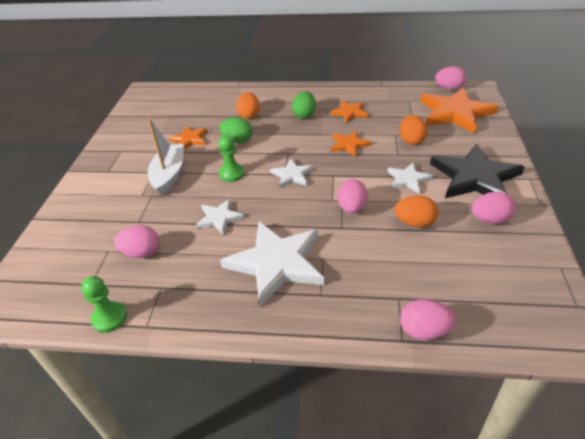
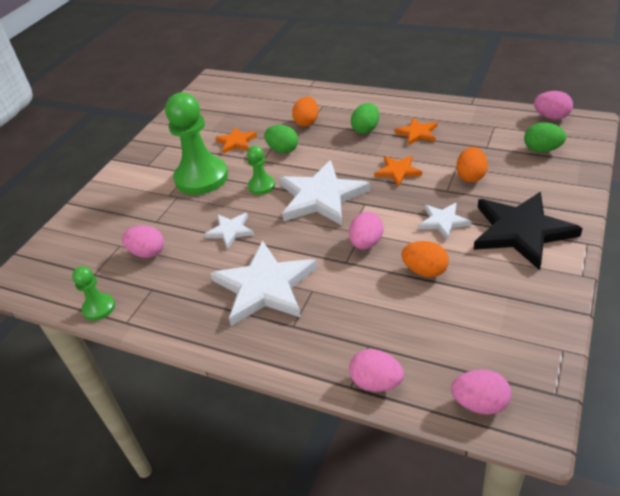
camera: 20 degrees right, 0 degrees up
(169, 175) = (201, 178): white boat -> green pawn
(292, 175) = (321, 197): white star -> white star, size x1.96
(455, 113) = (542, 150): orange star -> green egg
(489, 219) = (511, 282): pink egg -> pink egg (479, 404)

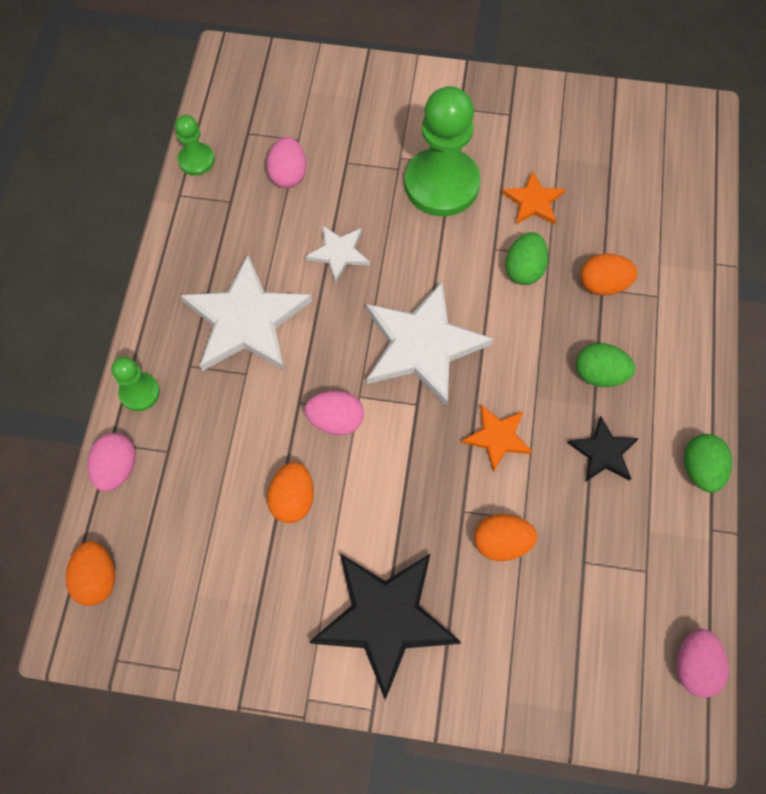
camera: 70 degrees right, 25 degrees up
(261, 186) = (435, 264): green pawn -> green pawn (139, 392)
(417, 133) = (603, 452): orange star -> black star
(443, 221) = (392, 512): white star -> none
(479, 404) = (97, 578): pink egg -> orange egg
(542, 150) = (591, 649): green egg -> green egg (700, 469)

